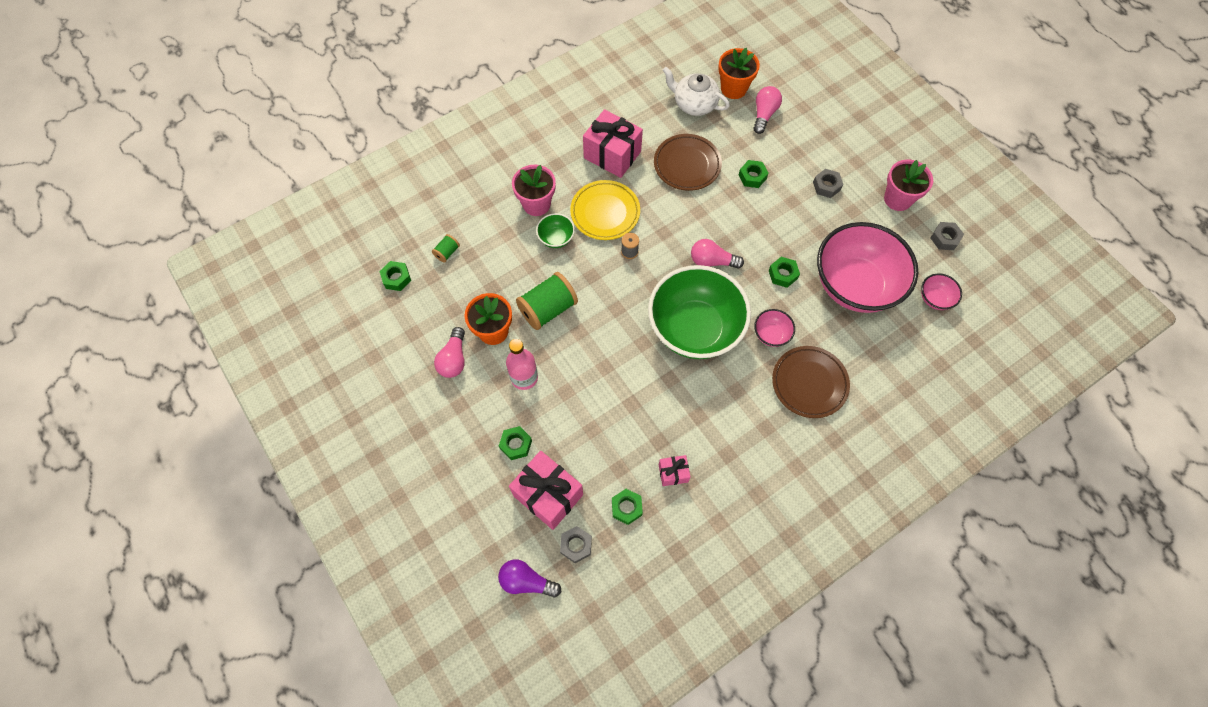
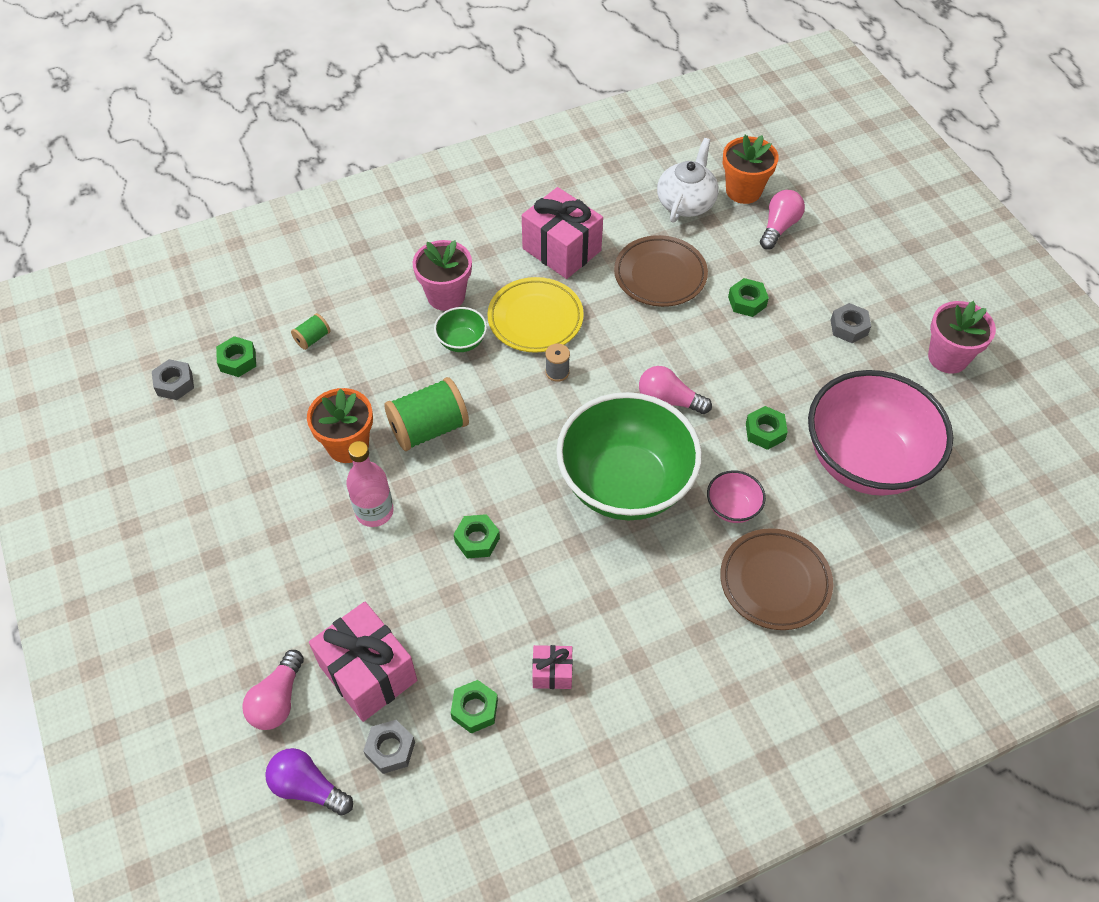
camera: 10 degrees right, 10 degrees down
(454, 359) = (285, 473): pink light bulb -> pink light bulb (278, 700)
(516, 444) = (340, 597): green nut -> green nut (477, 540)
(694, 104) = (686, 202): white teapot -> white teapot turned 75 degrees clockwise
(935, 299) = (980, 496): pink bowl -> none
(944, 238) = (1007, 418): grey nut -> grey nut (174, 384)

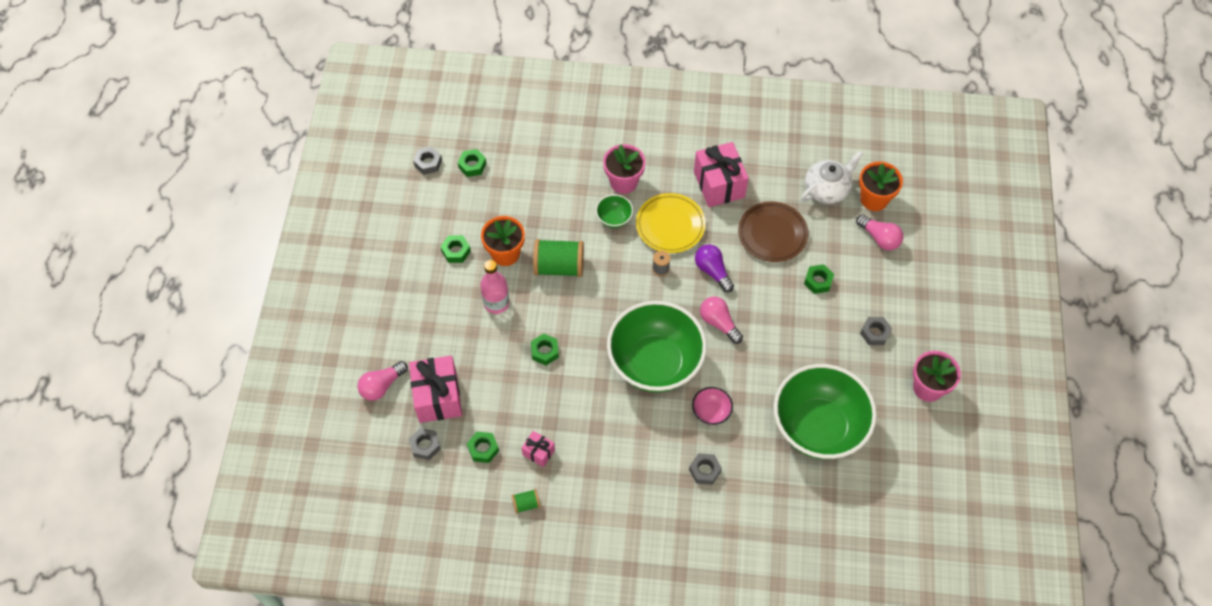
camera: 30 degrees right, 5 degrees up
(308, 787) = (371, 442): purple light bulb -> purple light bulb (712, 271)
(312, 338) = (524, 172): green spool -> green spool (526, 504)
(765, 431) = (766, 375): green nut -> green nut (456, 251)
(774, 582) = (704, 470): brown plate -> grey nut
(779, 227) = (879, 238): pink light bulb -> pink light bulb turned 75 degrees clockwise
(865, 461) = (818, 427): pink bowl -> green bowl

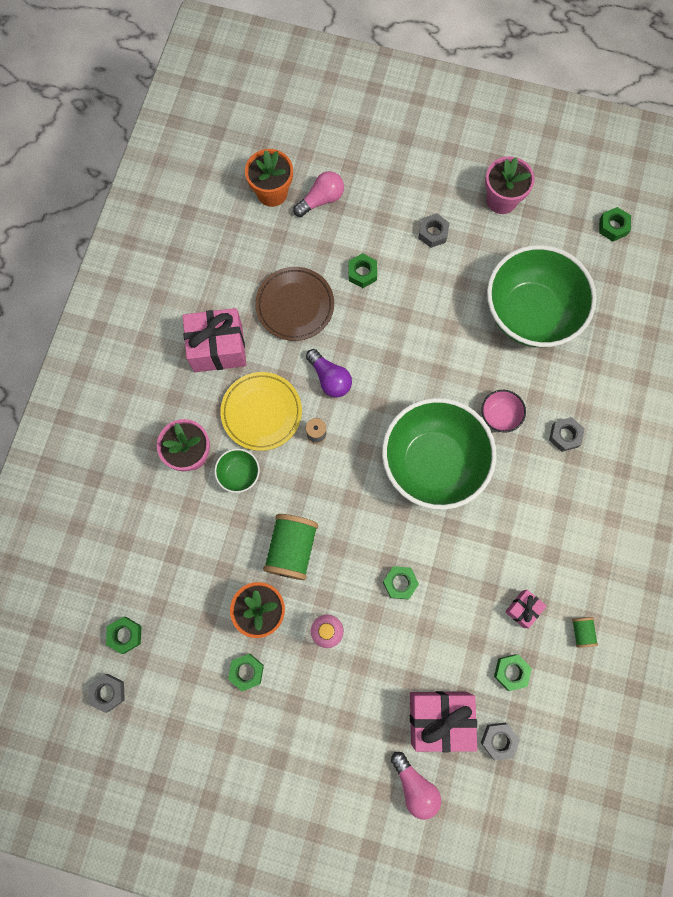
camera: 80 degrees left, 15 degrees up
(712, 271) = (330, 378): purple light bulb -> purple light bulb turned 105 degrees counterclockwise
(719, 323) = (395, 385): pink light bulb -> none
(827, 189) = (249, 236): white teapot -> none
(931, 493) = (613, 227): none -> green nut

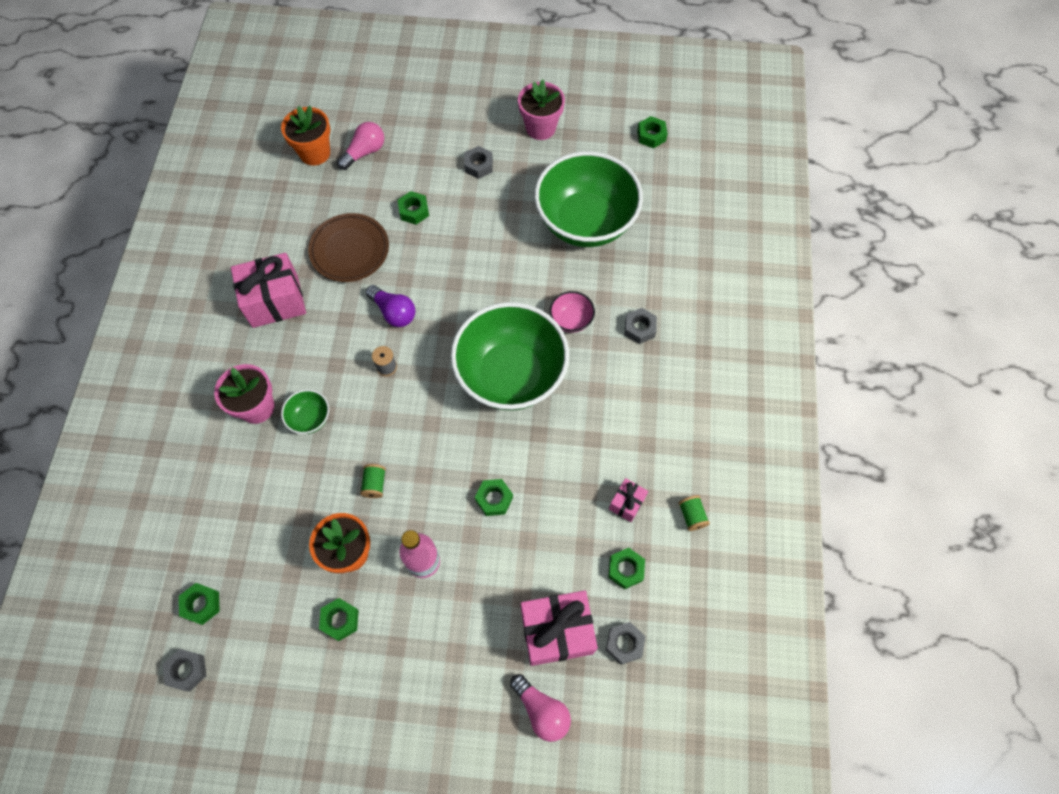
camera: 10 degrees left, 10 degrees down
(261, 412) = (327, 355): yellow plate -> none
(292, 549) = (375, 484): green spool -> green spool, size x0.48

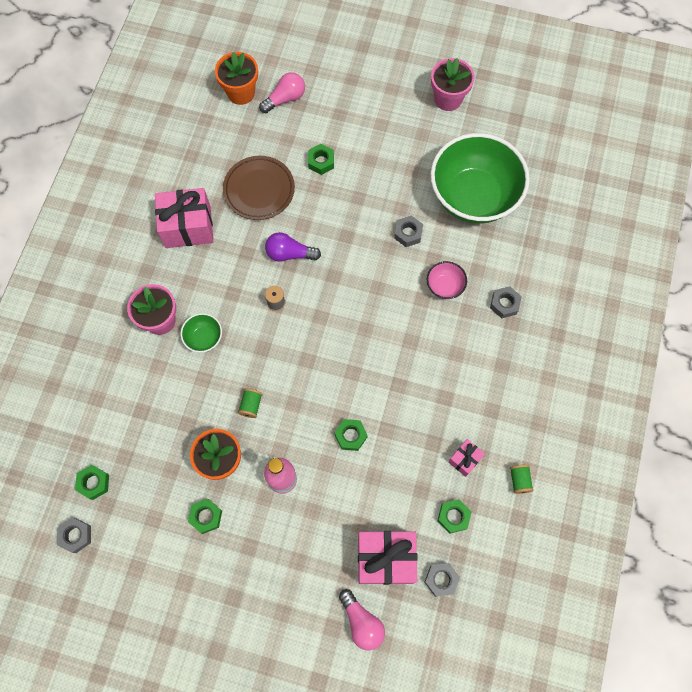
camera: 10 degrees right, 5 degrees up
(394, 312) = (289, 254): purple light bulb -> purple light bulb turned 135 degrees clockwise
(478, 166) = (385, 127): grey nut -> grey nut (408, 233)
(511, 375) = (383, 328): green bowl -> none
(651, 136) = (548, 122): green nut -> none

